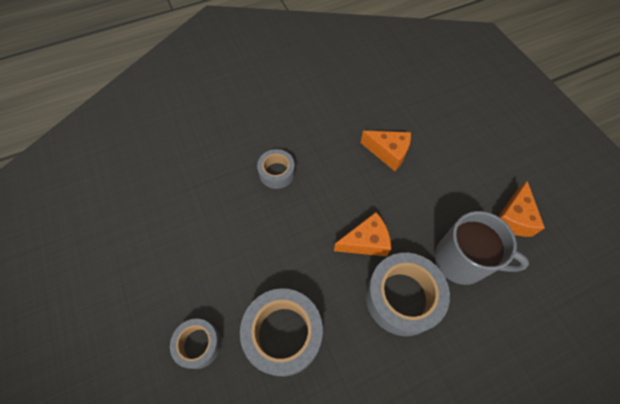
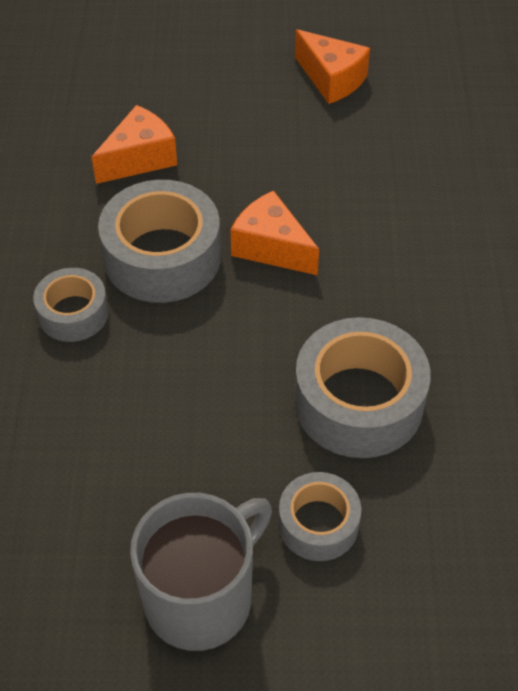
camera: 65 degrees left, 10 degrees down
(365, 242) = (271, 247): orange cheese -> orange cheese turned 60 degrees counterclockwise
(402, 297) = (377, 242): grey tape -> grey tape (162, 257)
(462, 260) = (360, 157): grey mug -> grey mug (201, 597)

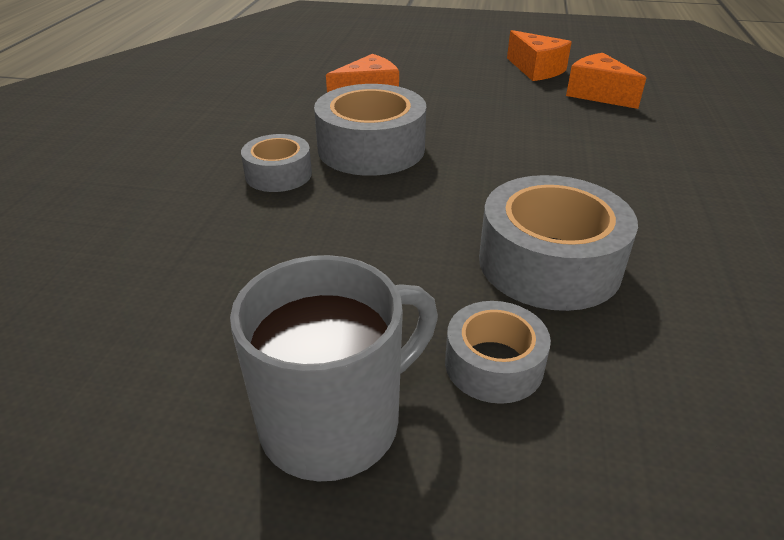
camera: 10 degrees right, 15 degrees down
(271, 247) = (472, 151): orange cheese -> orange cheese (597, 94)

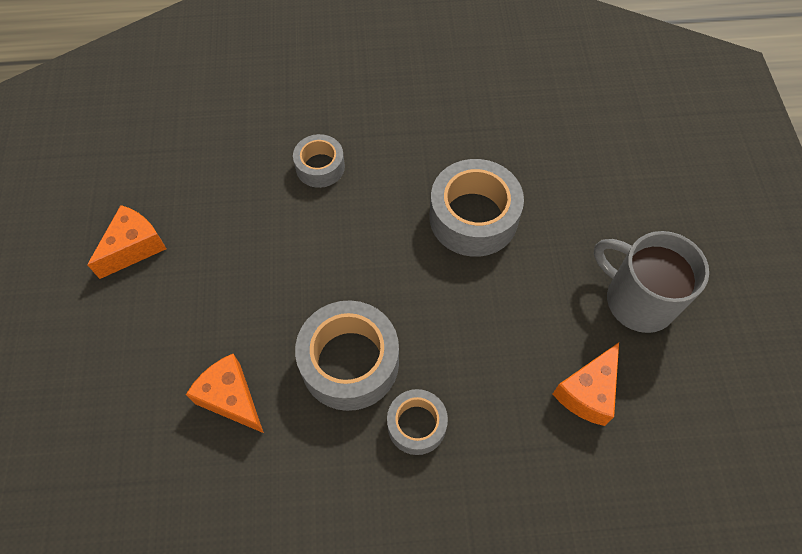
camera: 105 degrees left, 25 degrees up
(493, 364) = (570, 237): grey tape -> grey tape (320, 167)
(597, 94) = (194, 193): orange cheese -> orange cheese (587, 392)

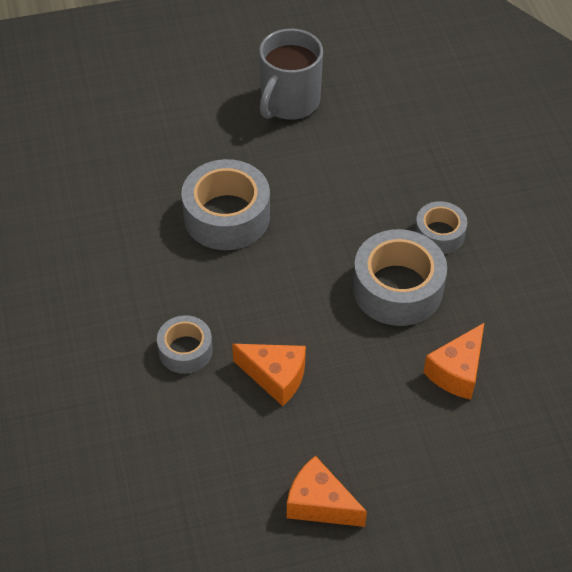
camera: 100 degrees left, 10 degrees down
(587, 392) = (379, 130): orange cheese -> orange cheese (275, 377)

